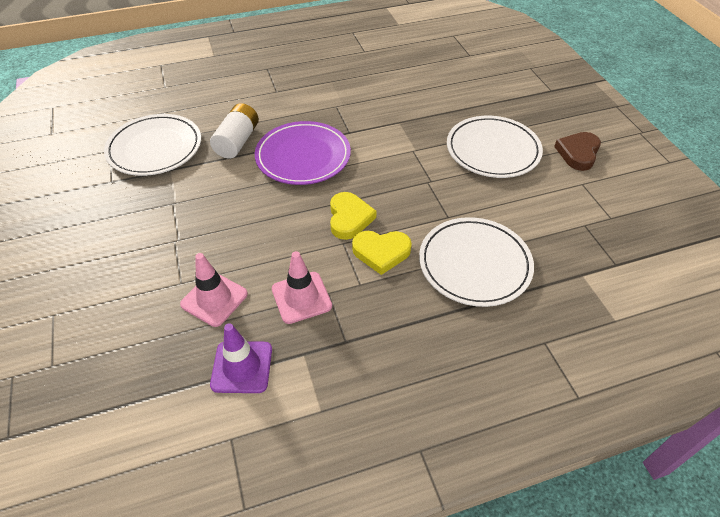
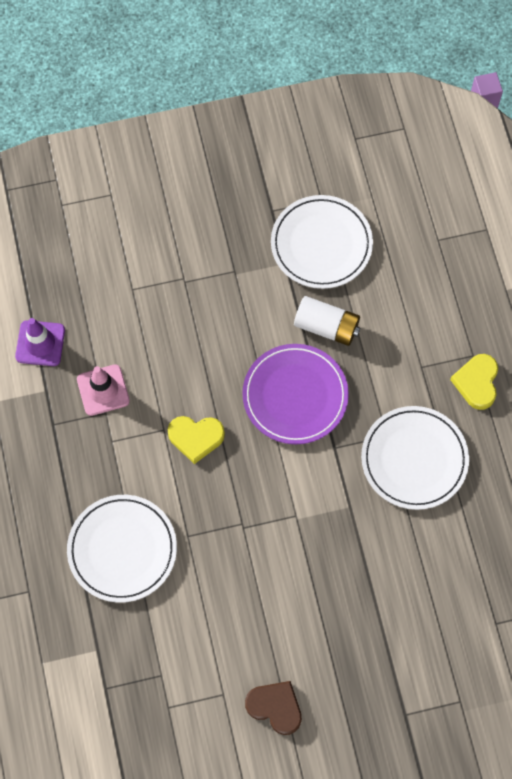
camera: 95 degrees right, 20 degrees up
(214, 299) = (110, 318): pink traffic cone -> none
(381, 252) = (147, 464): yellow heart -> yellow heart (477, 382)
(493, 150) = (289, 607): white plate -> white plate (414, 459)

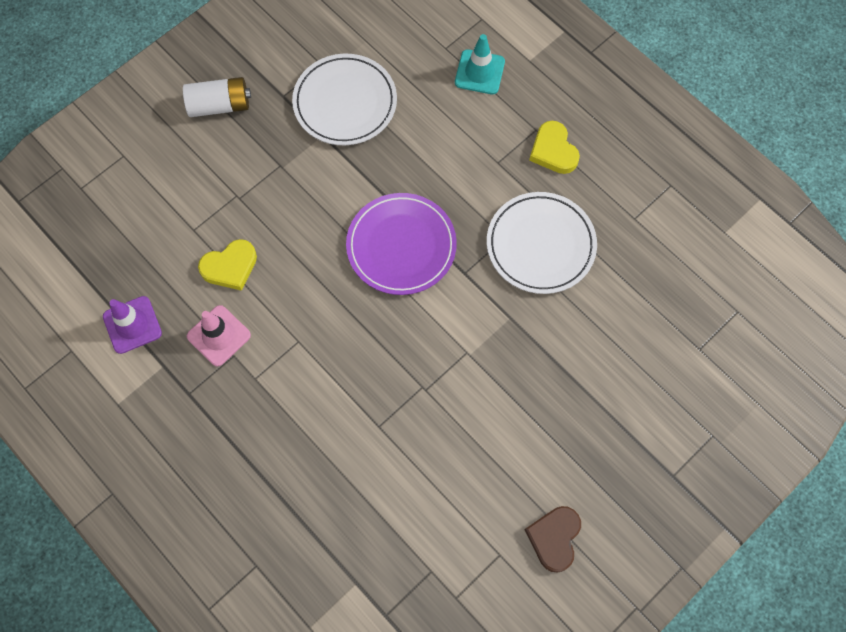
camera: 30 degrees left, 0 degrees up
(122, 549) = (324, 473): white plate -> none
(196, 438) = (333, 332): yellow heart -> yellow heart (230, 267)
(275, 707) = (554, 538): brown heart -> brown heart turned 75 degrees counterclockwise
(326, 327) = (393, 171): white battery -> white battery (220, 105)
(455, 277) = (479, 72): none -> turquoise traffic cone

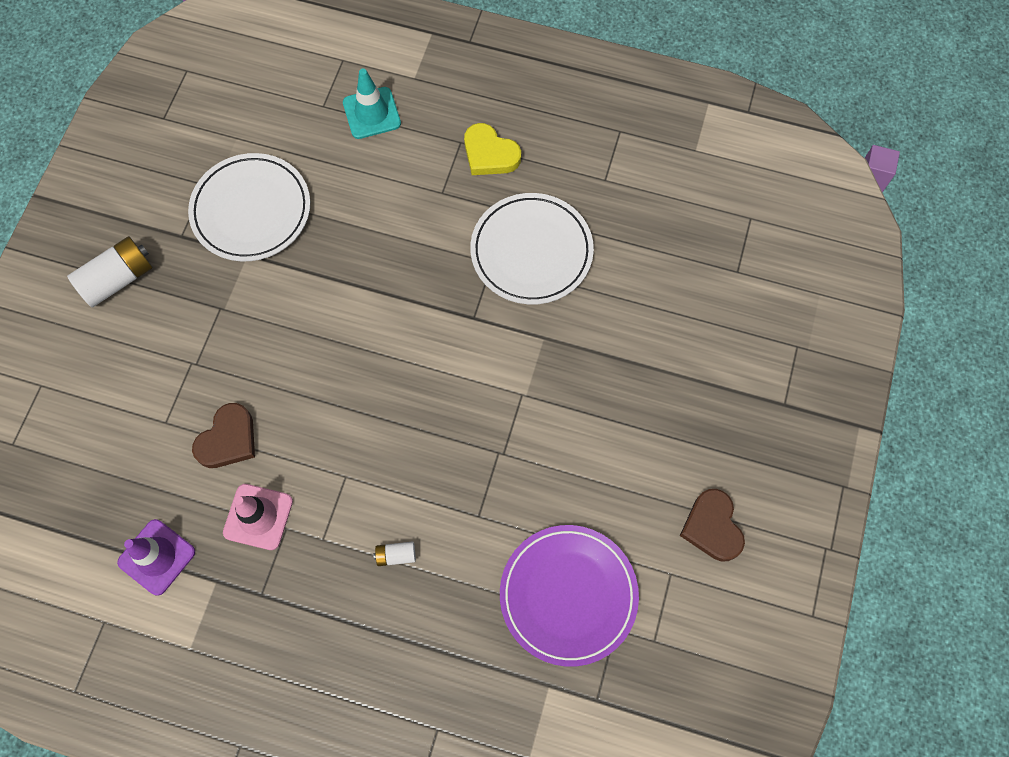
camera: 30 degrees left, 0 degrees up
(230, 267) = (228, 439): yellow heart -> brown heart
(300, 420) = (396, 555): none -> white battery
(401, 246) = (394, 324): purple plate -> purple plate (568, 595)

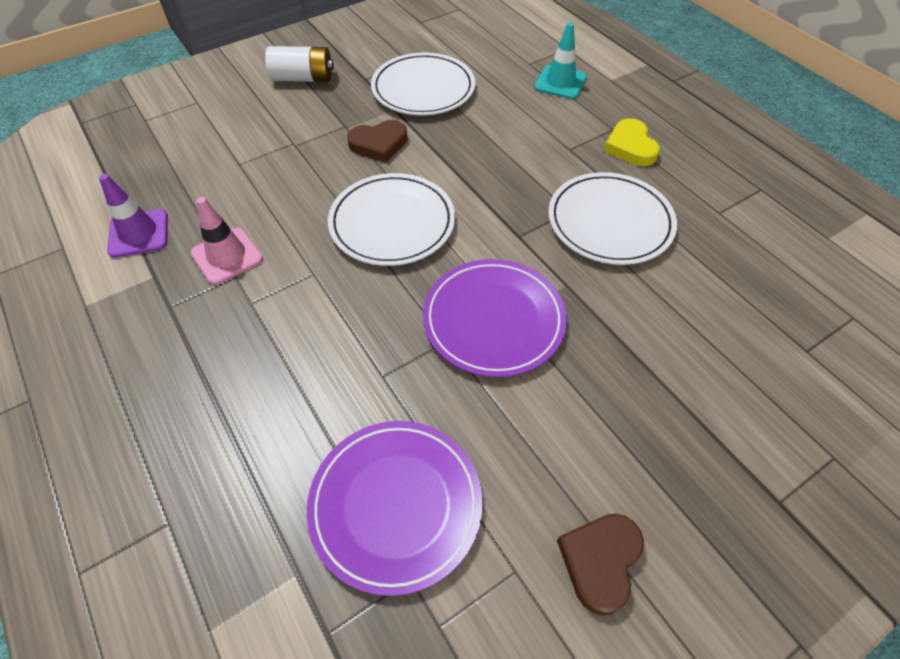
camera: 40 degrees right, 15 degrees down
(228, 439) = (264, 198): brown heart -> brown heart (379, 144)
(363, 381) = (392, 223): none -> white plate
(396, 555) = (289, 354): white battery -> none
(516, 409) = (493, 320): none -> purple plate

